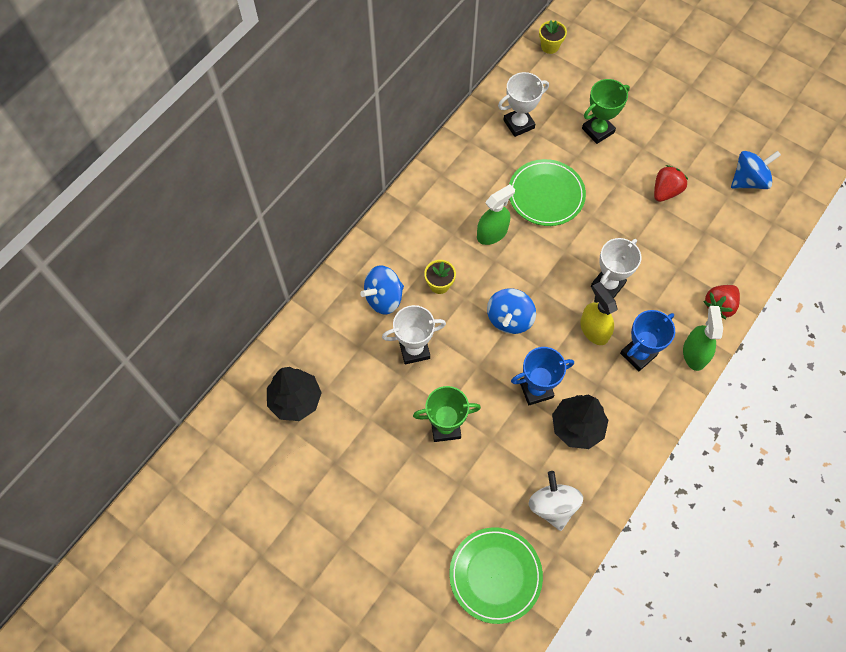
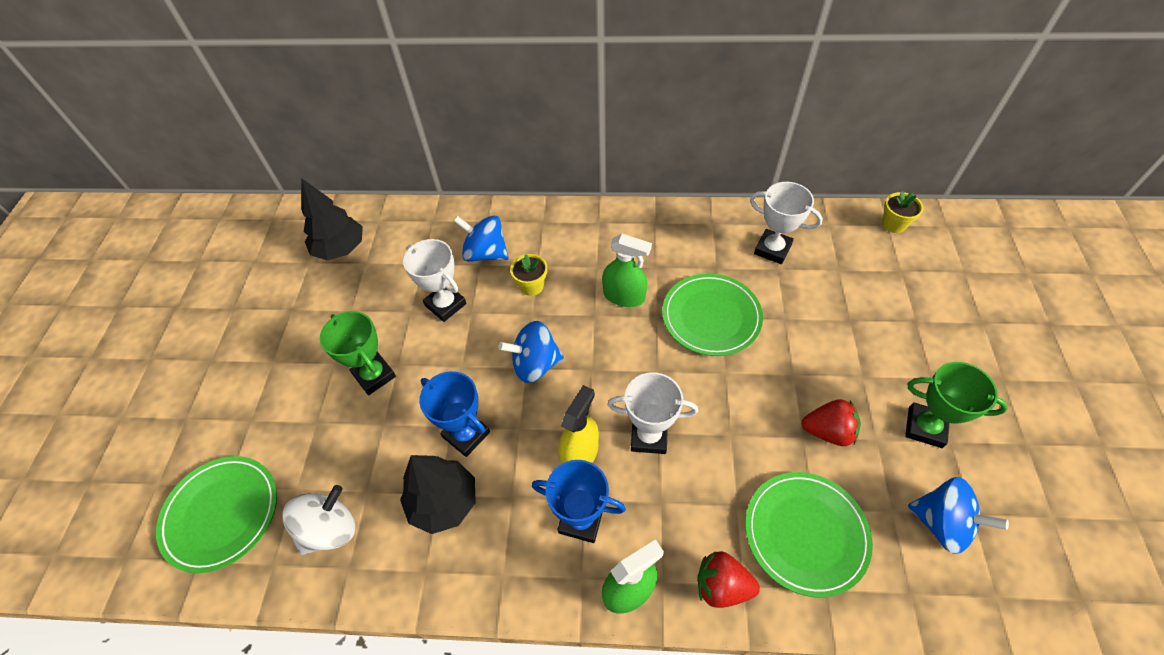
camera: 60 degrees right, 10 degrees down
(598, 130) = (838, 320): green trophy -> green trophy (925, 427)
(716, 246) = (805, 533): none -> green plate

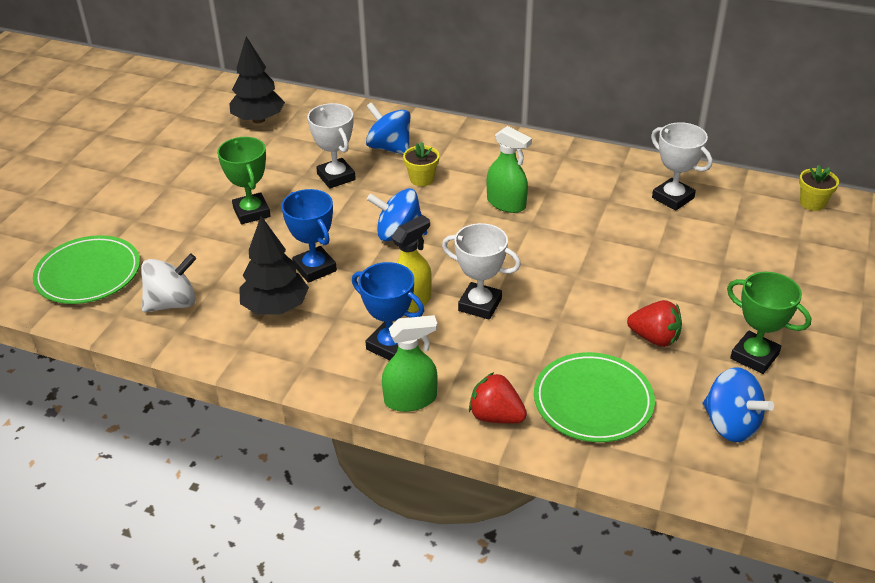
camera: 15 degrees right, 15 degrees down
(711, 317) = (583, 235): green plate -> none

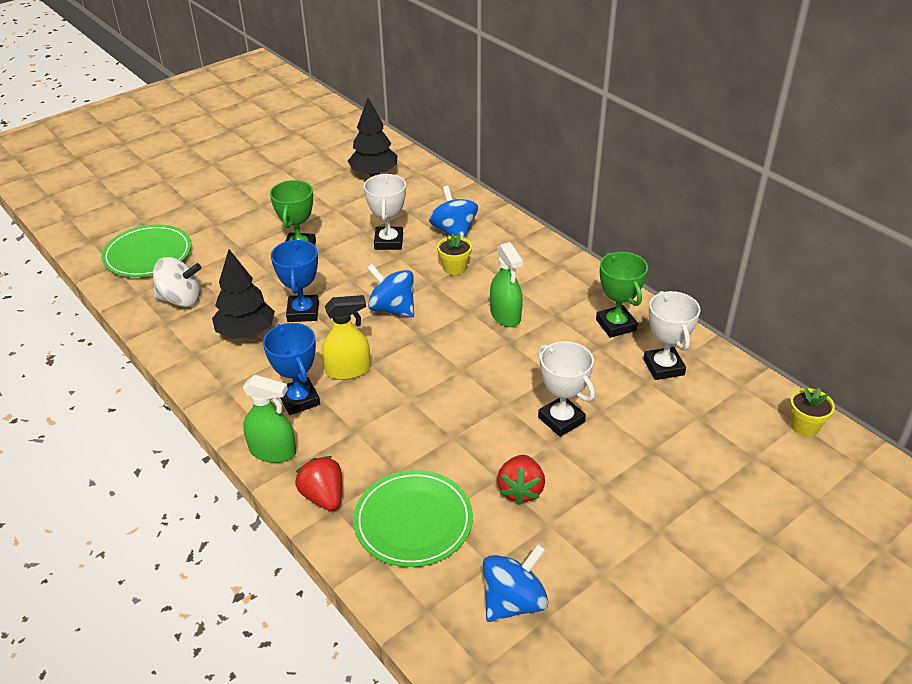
camera: 30 degrees right, 0 degrees up
(480, 305) = (400, 395): white trophy -> white trophy (561, 420)
(654, 338) = (520, 490): red strawberry -> red strawberry turned 45 degrees clockwise
(730, 424) = (513, 601): blue spinning top -> blue spinning top turned 120 degrees counterclockwise
(754, 356) = (598, 549): green trophy -> green trophy (616, 325)

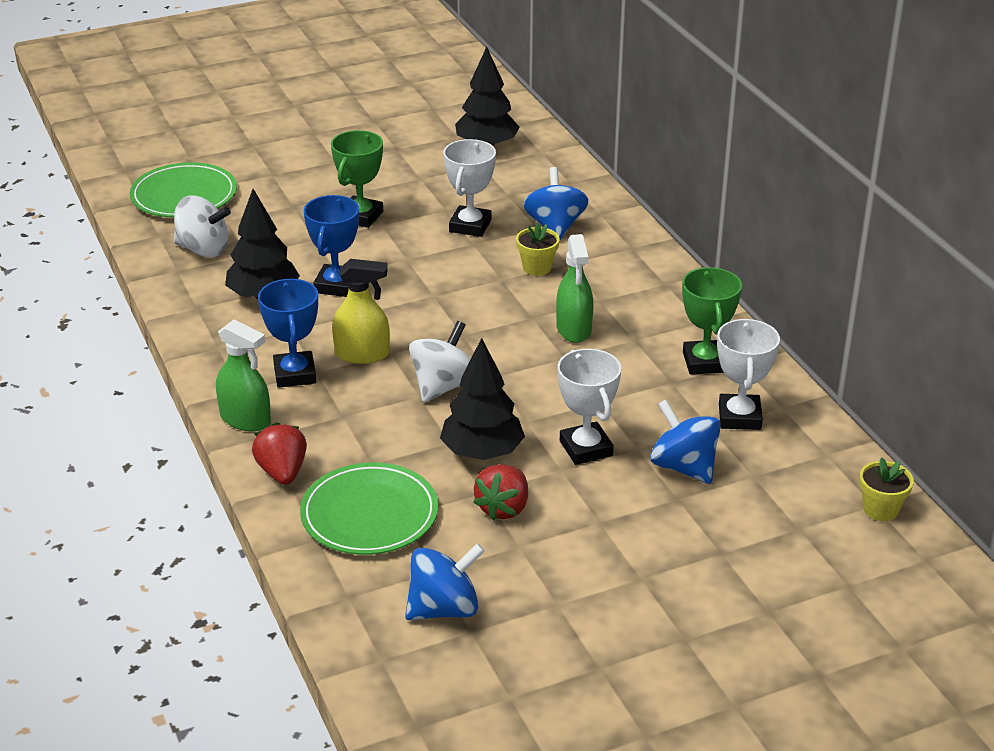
camera: 15 degrees right, 5 degrees down
(392, 309) = (442, 299): blue spinning top -> blue spinning top (684, 467)
(425, 386) = (443, 386): none -> white spinning top
(481, 441) = (482, 453): none -> black tree

